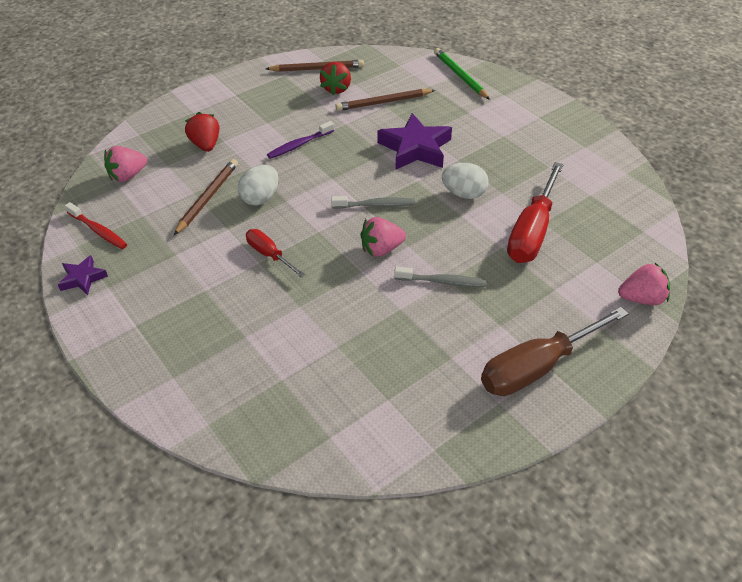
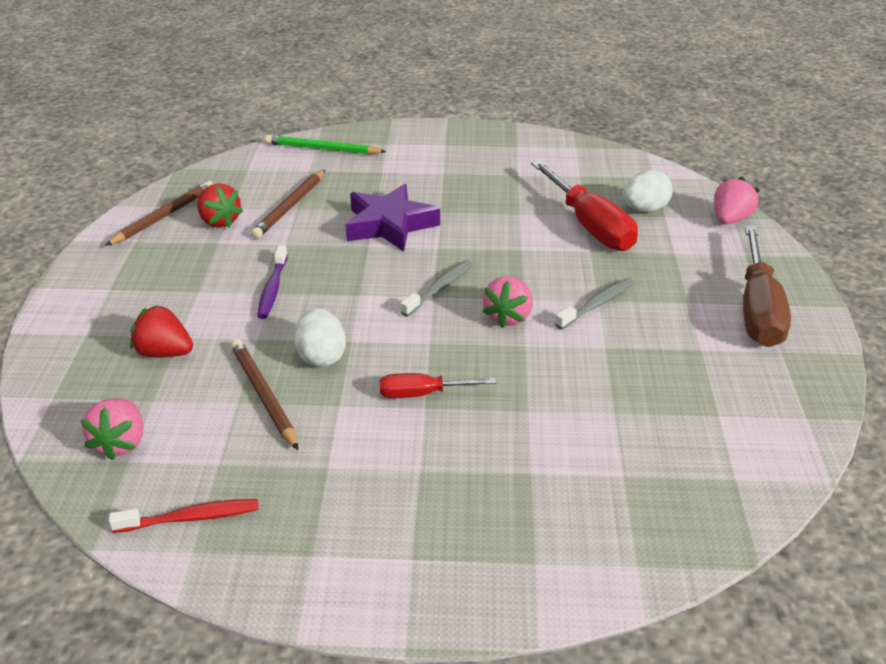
camera: 50 degrees left, 10 degrees down
(83, 278) = (264, 573): purple star -> none
(463, 194) = (493, 233): white egg -> white egg (644, 210)

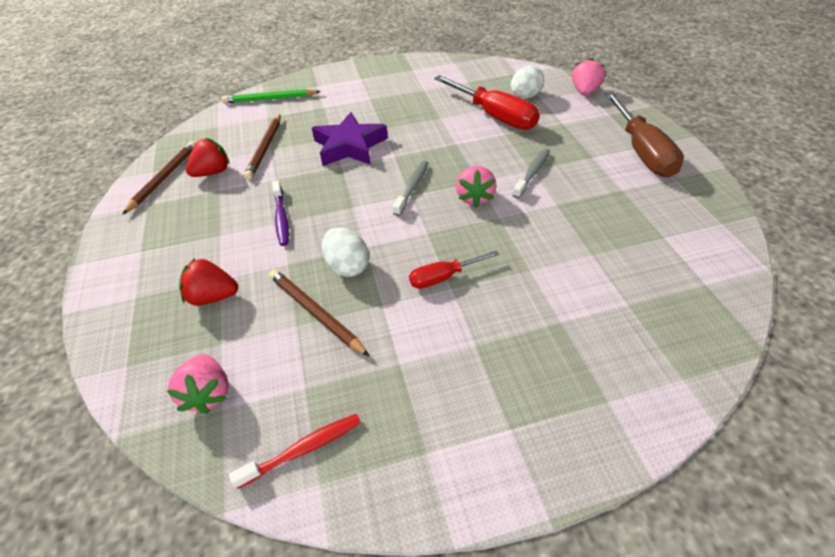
camera: 15 degrees left, 10 degrees up
(219, 221) = (213, 172): red strawberry -> red strawberry turned 75 degrees counterclockwise

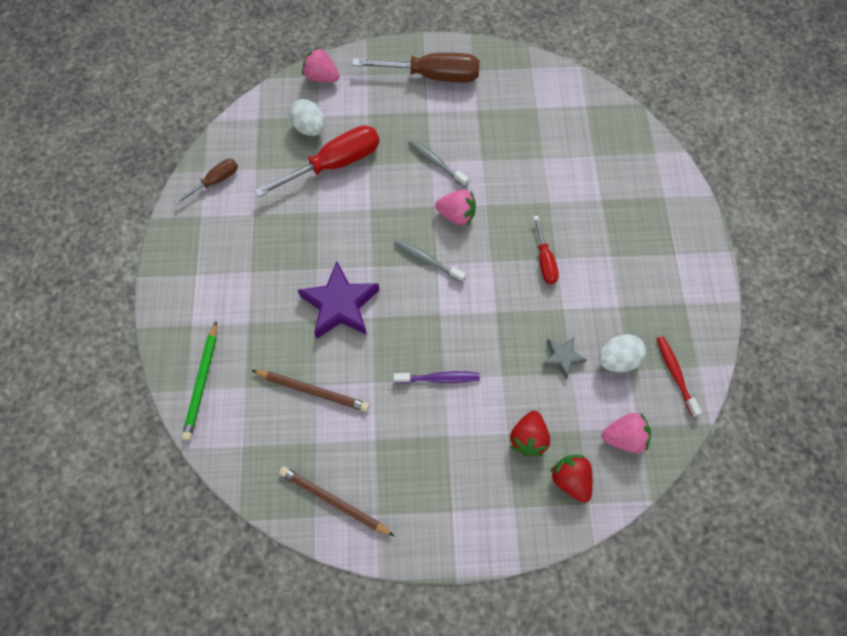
camera: 80 degrees left, 20 degrees up
(213, 172) = (341, 447): red strawberry -> red strawberry (570, 479)
(316, 313) = (562, 357): brown pencil -> grey star
(347, 266) = (516, 328): white egg -> white egg (617, 359)
(446, 68) = (215, 181): none -> brown screwdriver

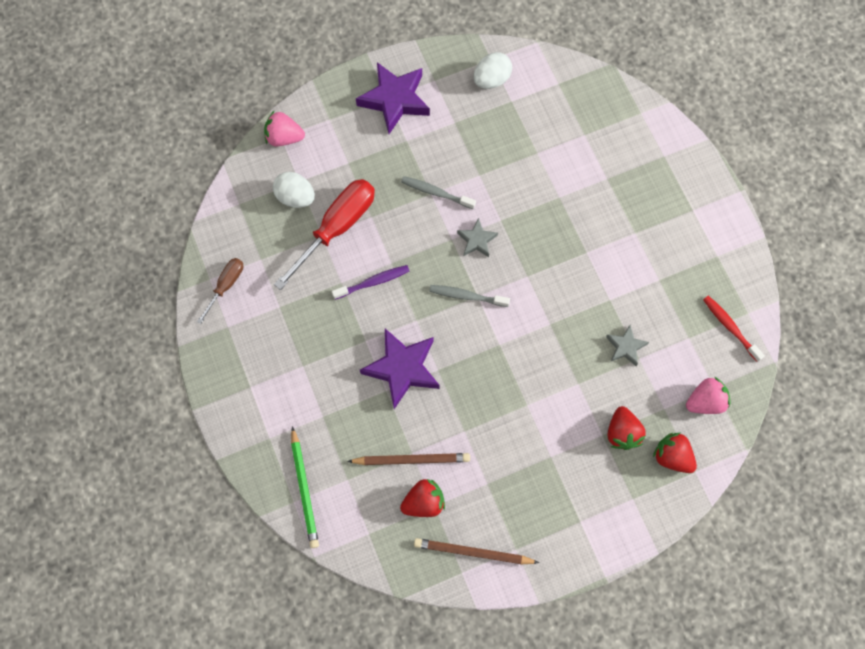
camera: 20 degrees left, 5 degrees up
(307, 435) = (424, 502): none -> red strawberry
(431, 76) = (395, 100): brown screwdriver -> purple star
(439, 378) = (522, 406): purple toothbrush -> purple toothbrush (373, 282)
(456, 215) = (476, 240): pink strawberry -> grey star
(544, 260) = (576, 258): red screwdriver -> none
(617, 359) = (675, 331): white egg -> white egg (491, 79)

